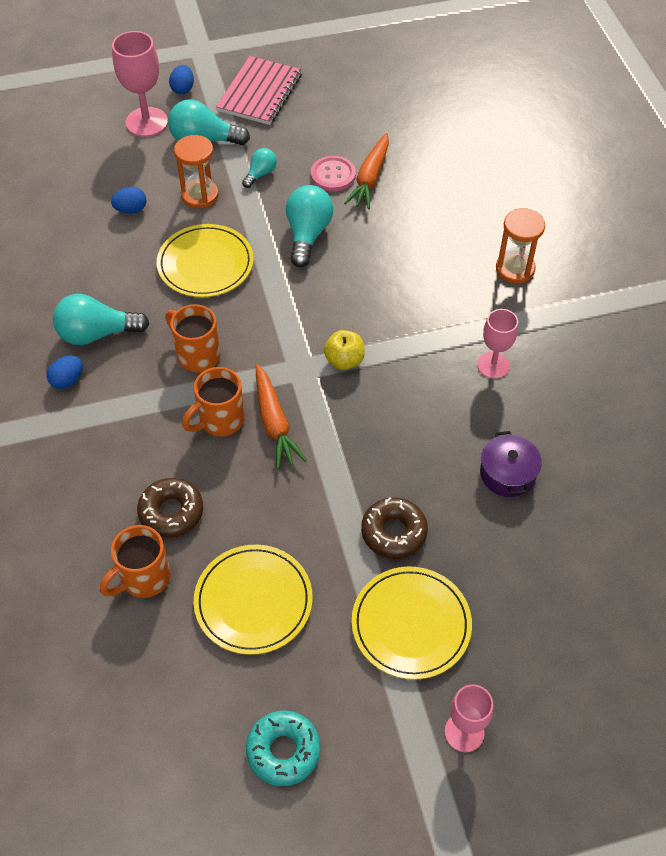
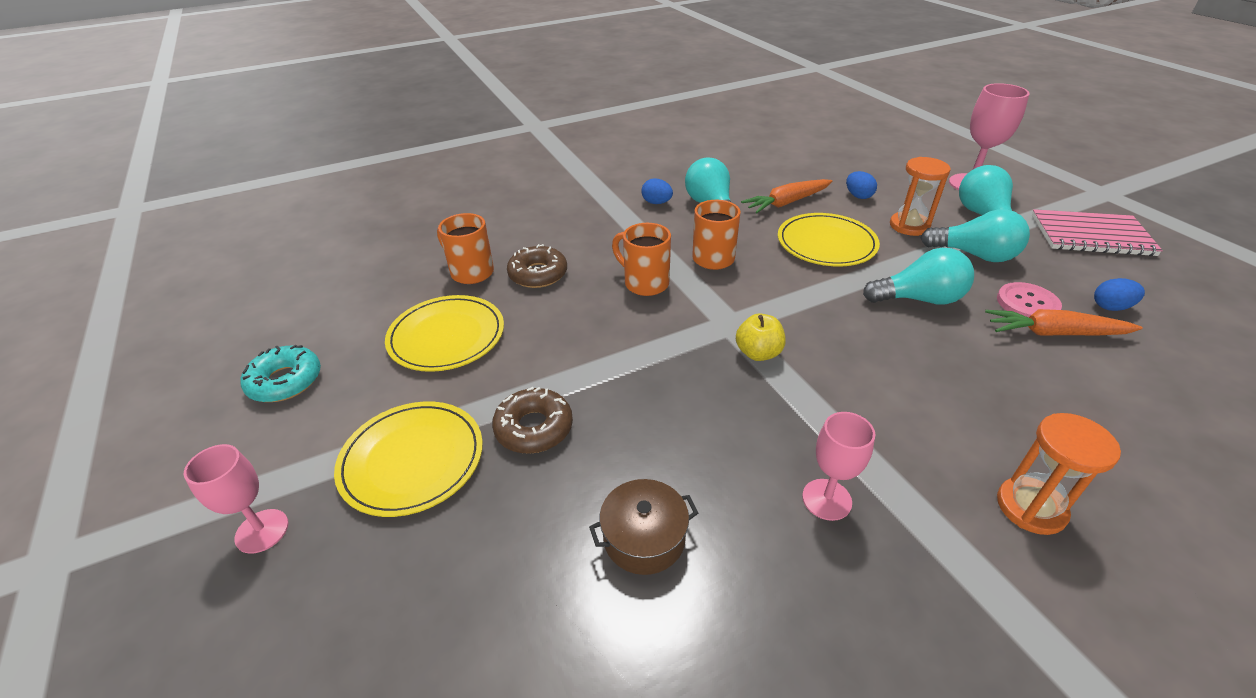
camera: 80 degrees right, 15 degrees down
(183, 89) = (1036, 193): blue egg -> blue egg (1110, 307)
(260, 174) = (974, 255): turquoise light bulb -> turquoise light bulb, size x1.79
(274, 422) = (654, 316): orange carrot -> orange carrot (787, 203)
(507, 473) = (644, 538): purple pot -> brown pot

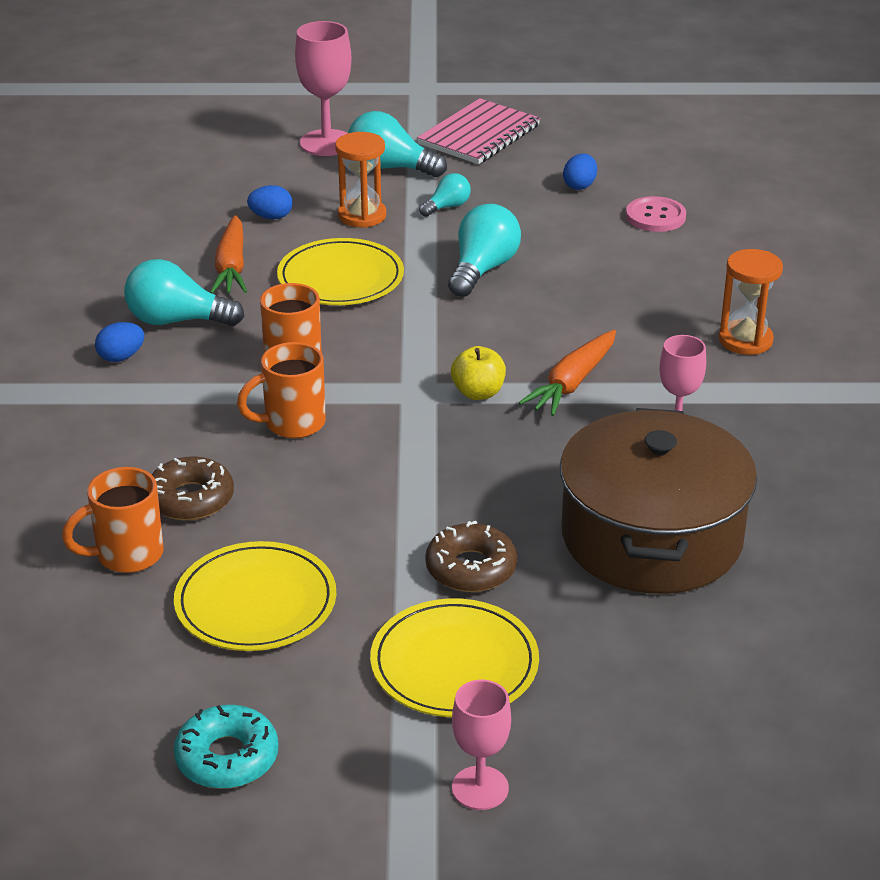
camera: 65 degrees left, 5 degrees down
(644, 538) = (651, 537): brown pot -> brown pot, size x2.30
(974, 255) = (447, 207): turquoise light bulb -> turquoise light bulb, size x0.56
(1027, 303) = (539, 220): pink button -> pink button (655, 216)
(1054, 333) = (587, 229): orange carrot -> orange carrot (572, 383)

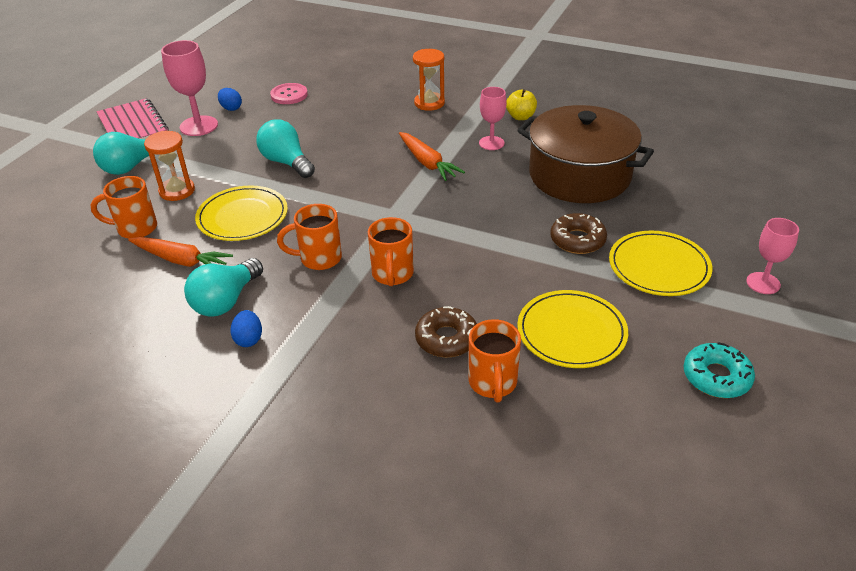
camera: 65 degrees left, 5 degrees up
(271, 217) = (135, 228): blue egg -> orange mug
(326, 143) = (67, 183): pink goblet -> pink goblet (199, 126)
(447, 207) = (203, 157): turquoise light bulb -> none
(478, 393) = (413, 196): yellow apple -> yellow apple (520, 117)

